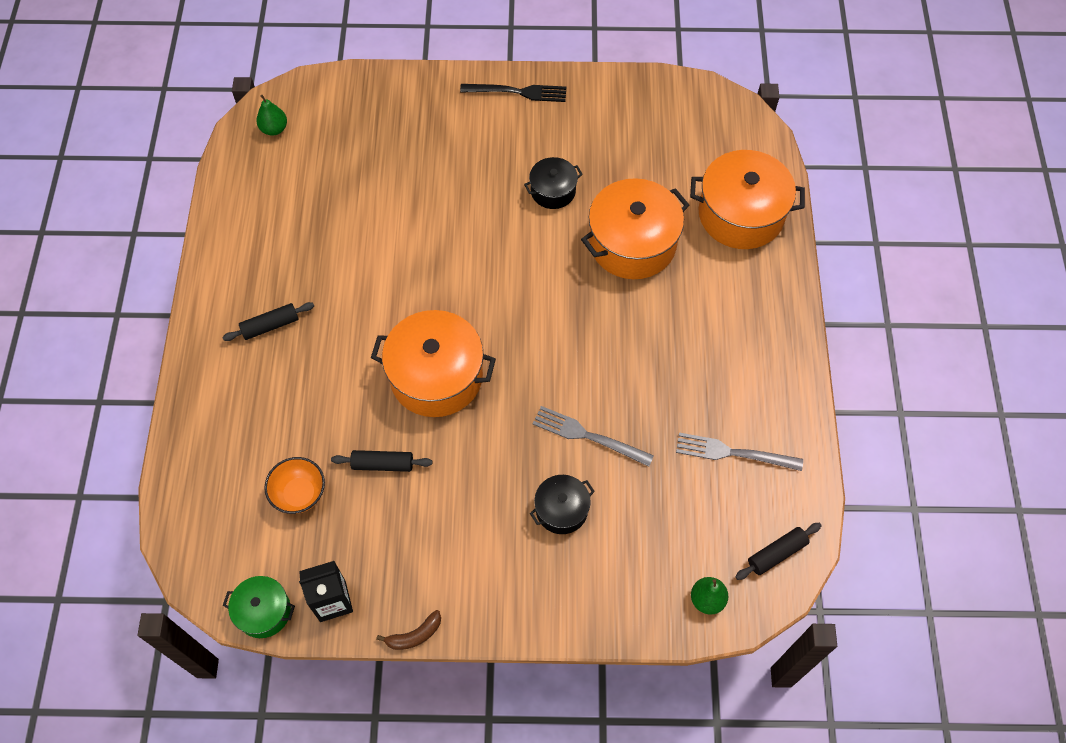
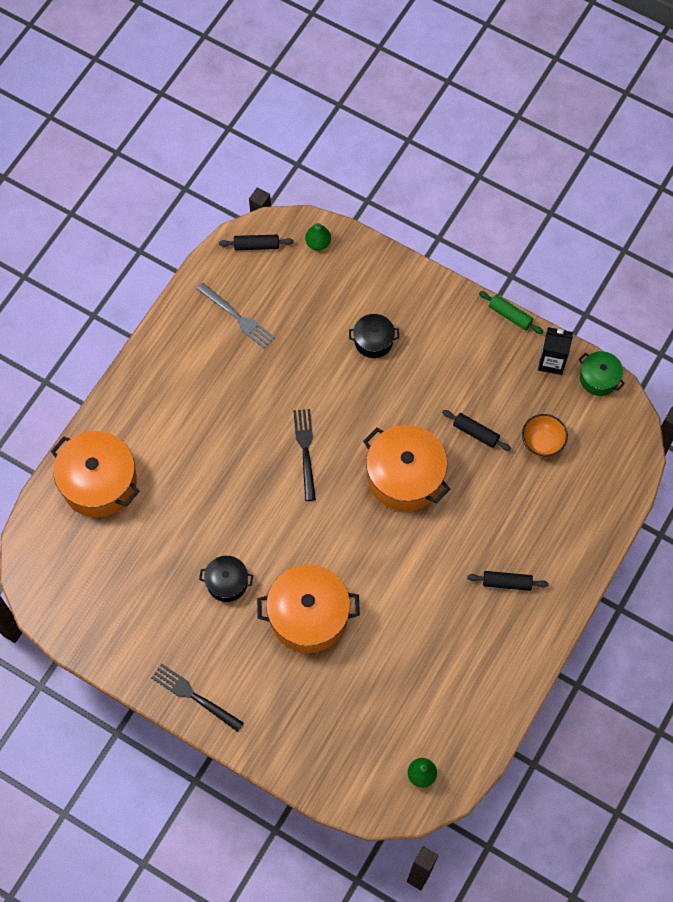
camera: 150 degrees left, 5 degrees up
(414, 635) = (510, 315): brown banana -> green rolling pin
(559, 349) = (305, 450): none -> black fork
(587, 436) = (326, 379): grey fork -> none
(632, 243) = (197, 503): orange pot -> orange pot (308, 615)

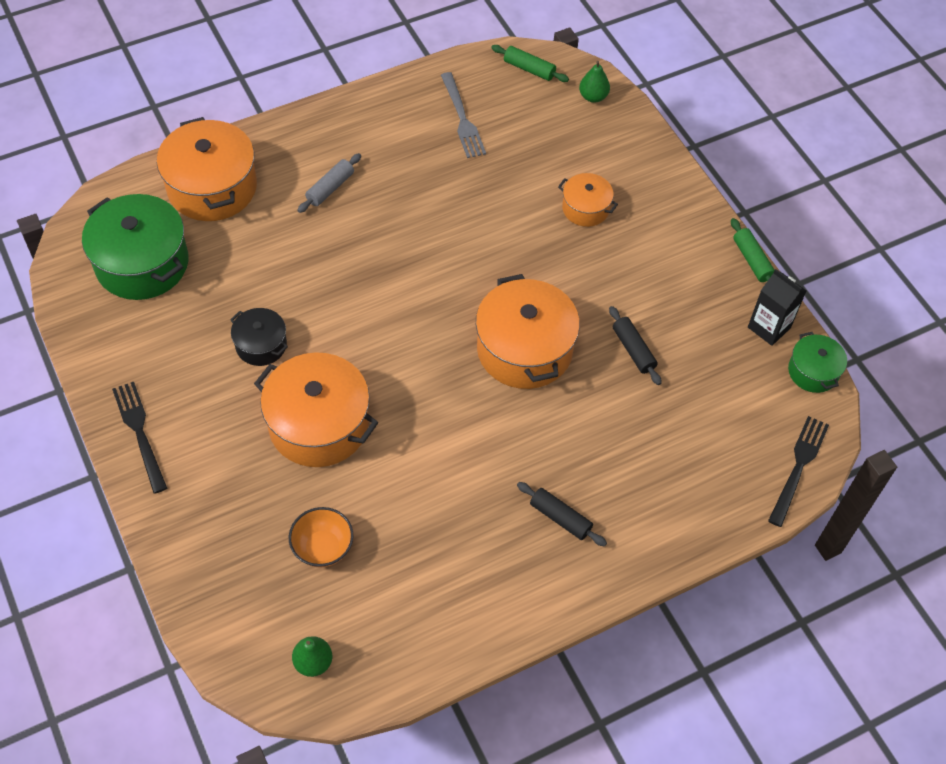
camera: 30 degrees right, 10 degrees down
(96, 572) = (142, 263): none -> green pot
(184, 432) = (330, 188): none -> grey rolling pin
(256, 245) = (529, 69): black rolling pin -> green rolling pin
(305, 450) = (438, 268): black fork -> black fork (799, 466)
(373, 341) = (585, 208): black pot -> orange pot
(542, 442) = (702, 399): orange bowl -> orange bowl (323, 548)

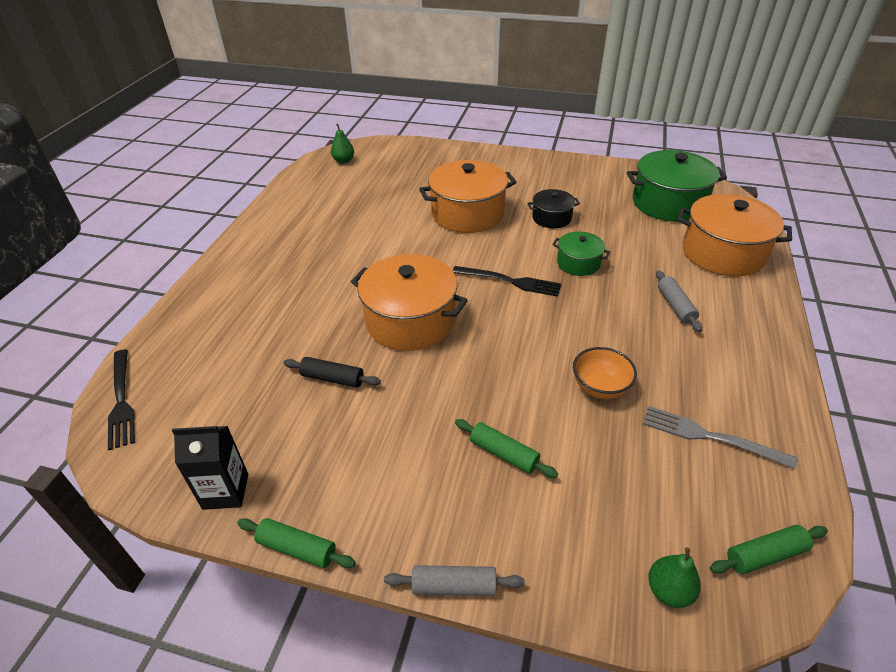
camera: 135 degrees right, 15 degrees down
(139, 432) = (537, 163): black fork -> black fork (511, 281)
(323, 548) = (393, 185): orange bowl -> orange bowl (600, 388)
(560, 518) = (282, 265): black rolling pin -> none
(585, 208) = (504, 453): orange pot -> green rolling pin
(689, 179) = (454, 586): none -> grey rolling pin
(813, 371) = (151, 485): green pot -> green pot (578, 263)

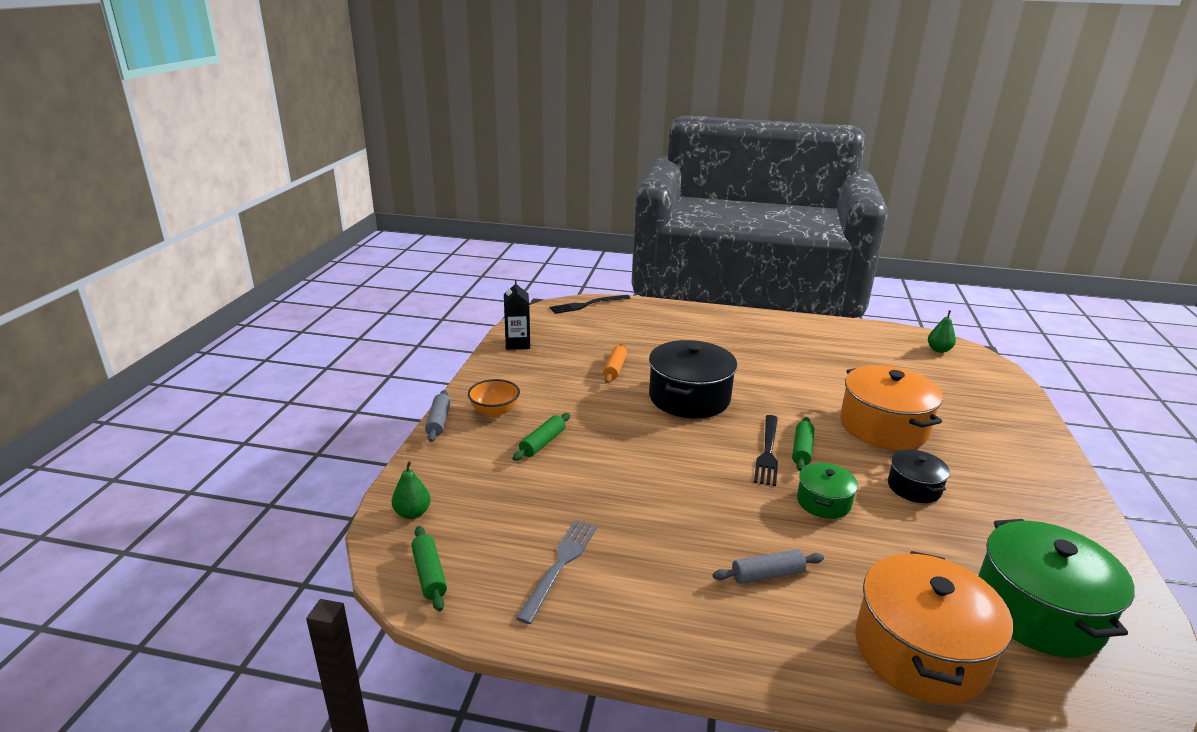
camera: 85 degrees right, 15 degrees down
(297, 548) = (475, 369): green rolling pin -> green rolling pin (802, 450)
(333, 378) = (615, 369): black rolling pin -> orange rolling pin
(410, 320) = (689, 398): orange pot -> black pot
(600, 388) = (620, 499): orange bowl -> orange bowl (494, 412)

